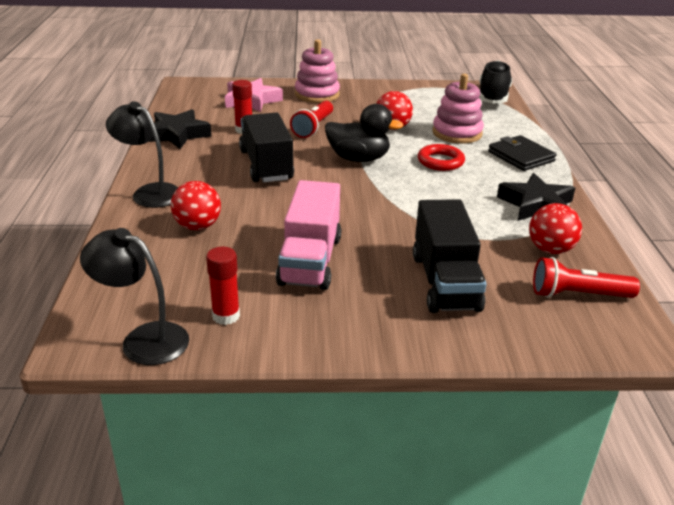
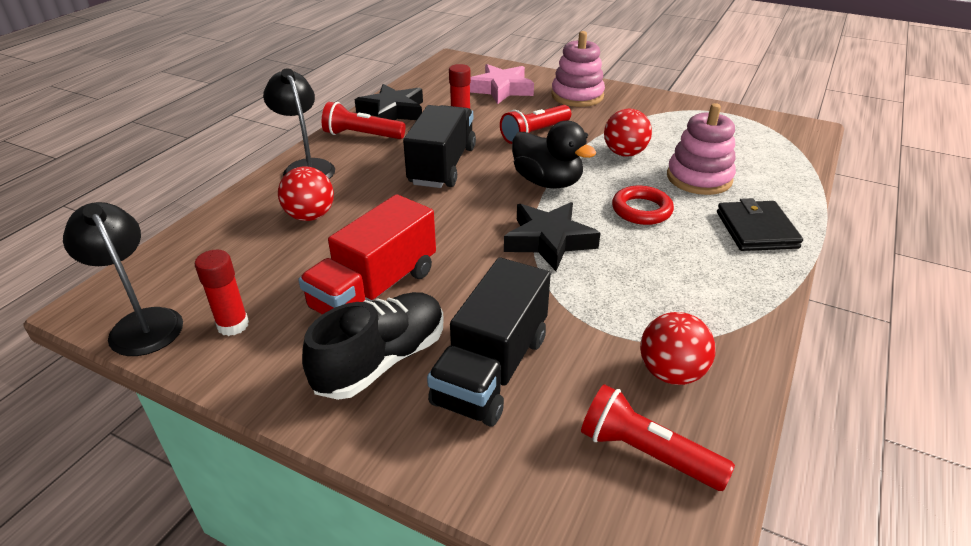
camera: 30 degrees right, 5 degrees up
(171, 158) = (362, 135): none -> red flashlight
(310, 260) = (375, 289): pink truck -> red truck
(493, 97) = (795, 141): black shoe -> black shoe (381, 361)
(536, 205) = (712, 303): black star -> black star (549, 241)

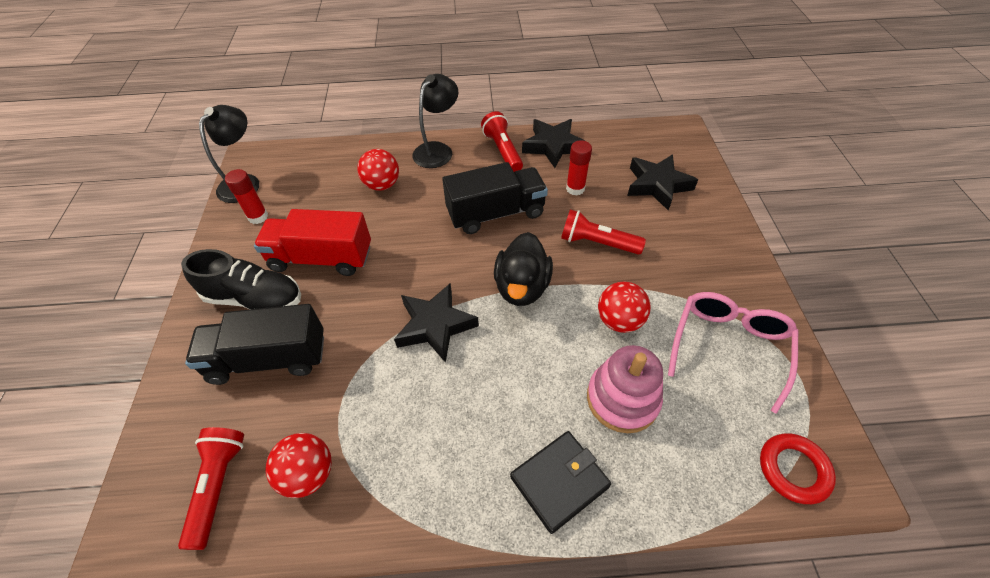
camera: 60 degrees right, 15 degrees up
(501, 89) = (657, 185): pink star -> black star
(577, 96) = (701, 240): pink stacking toy -> none
(641, 210) = (526, 371): red ring -> red ring (793, 470)
(683, 124) = (728, 347): none -> pink glasses

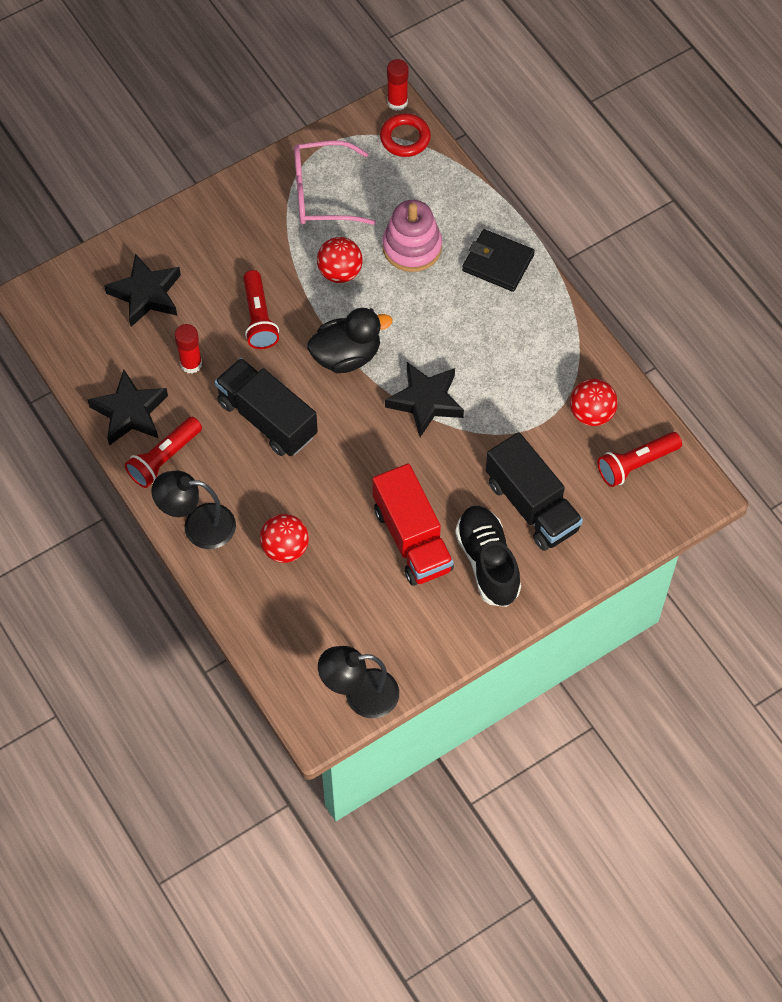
camera: 120 degrees left, 10 degrees up
(258, 217) = (398, 638): red glue stick -> red glue stick (397, 102)

